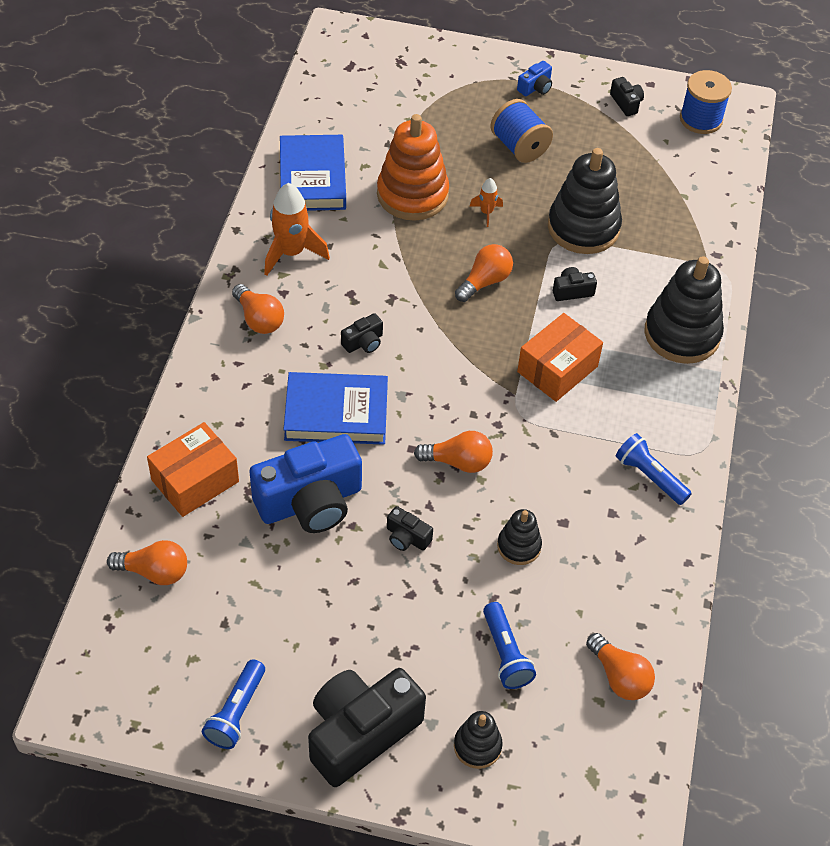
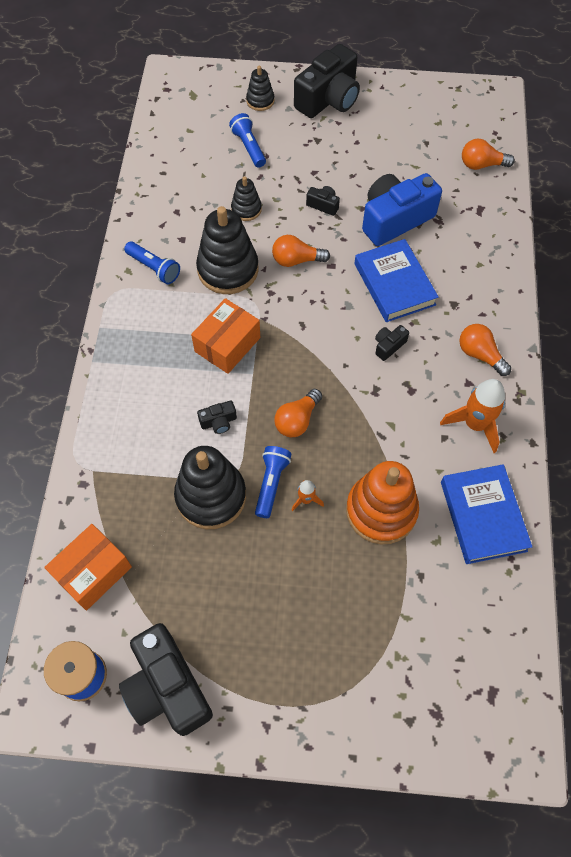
camera: 175 degrees right, 10 degrees up
(195, 481) = (479, 223): orange box -> orange box (93, 572)
(236, 712) = (402, 100): blue flashlight -> blue flashlight (271, 483)
(336, 413) = (394, 284): blue book -> blue book turned 75 degrees clockwise
(519, 147) = (283, 595): blue spool -> none
(535, 87) = (273, 696): blue camera -> none
(619, 677) = (177, 143): orange light bulb -> none
(626, 103) = (167, 687): black camera -> black camera, size x2.33
(682, 334) = (122, 392): black stacking toy -> black stacking toy (228, 269)

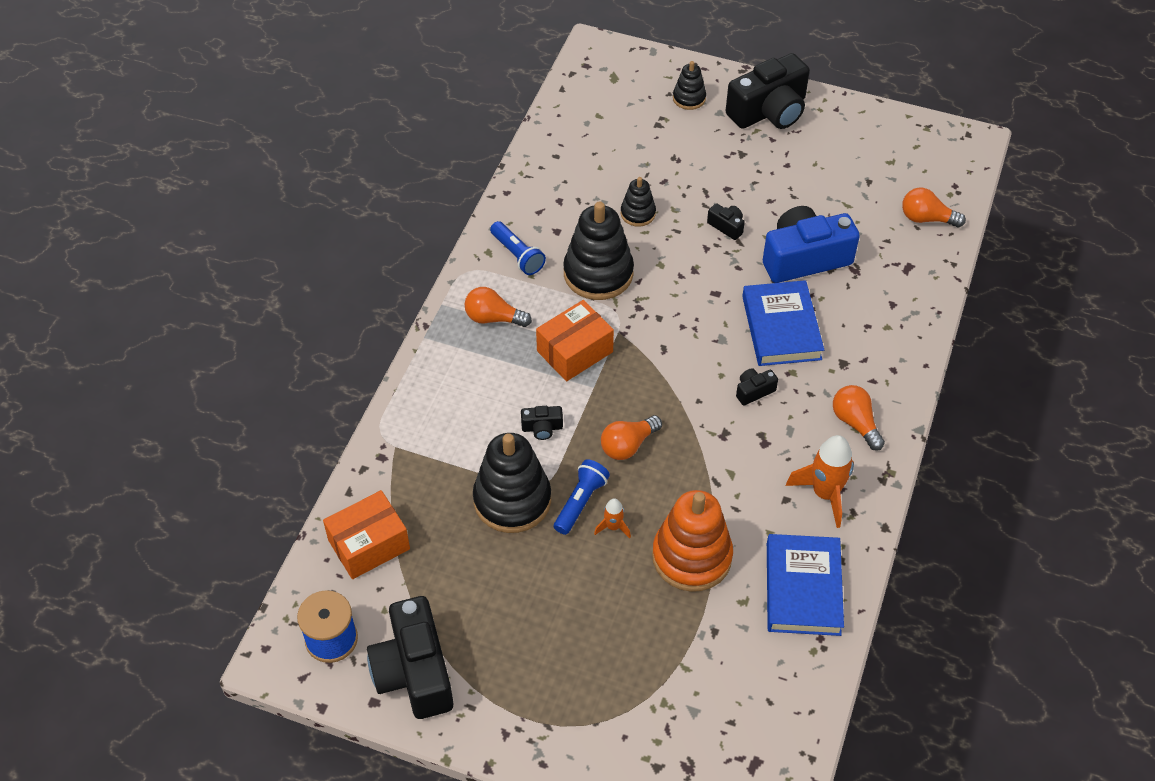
camera: 15 degrees right, 10 degrees down
(248, 147) = (660, 147): blue flashlight -> none
(296, 260) = (678, 279): orange light bulb -> orange light bulb (493, 318)

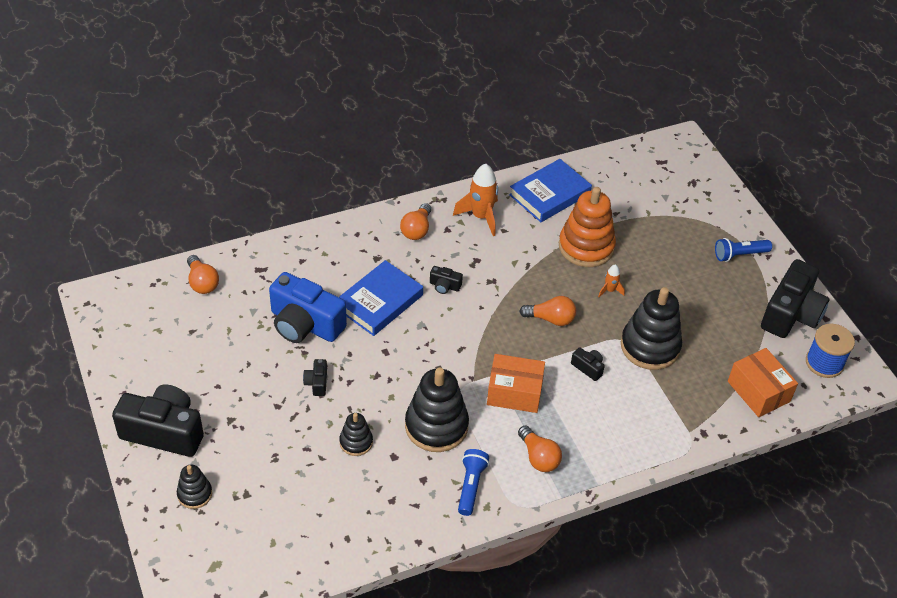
camera: 135 degrees left, 5 degrees down
(369, 544) = (758, 391): orange box -> orange box turned 45 degrees clockwise
(580, 502) = (613, 315): blue flashlight -> blue flashlight (739, 255)

